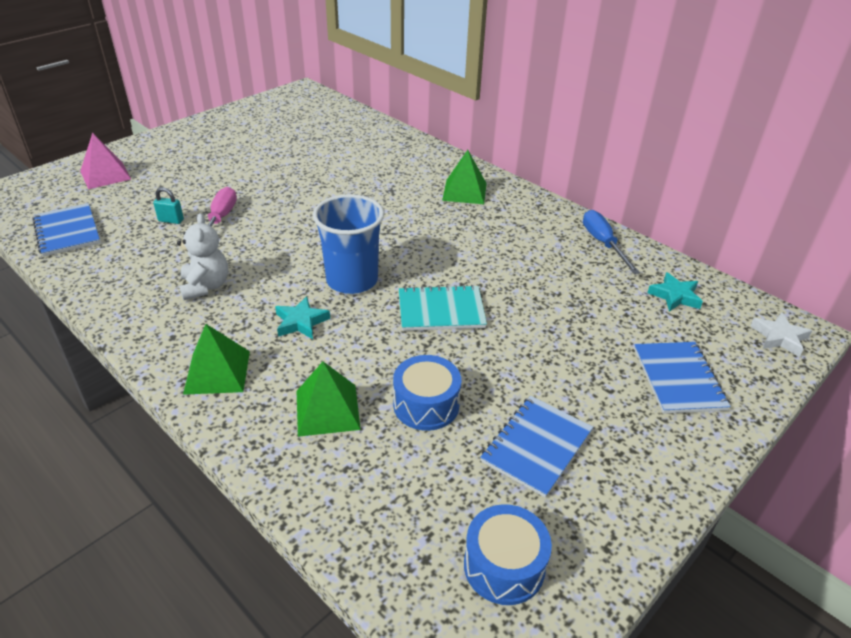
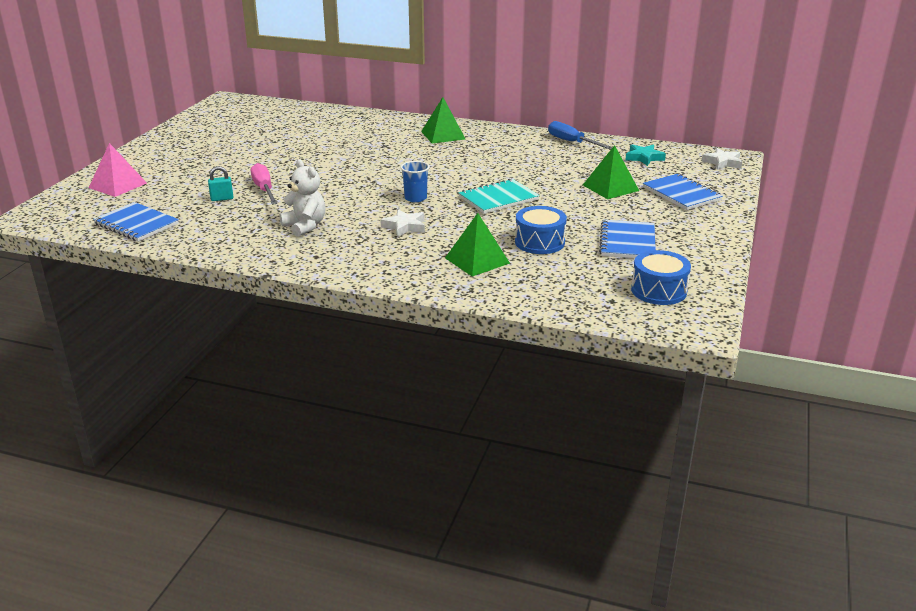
camera: 25 degrees left, 10 degrees down
(217, 372) = (375, 263): green pyramid -> green pyramid (610, 187)
(301, 322) = (405, 226): turquoise star -> white star
(352, 280) = (415, 198): blue cup -> blue cup, size x0.52

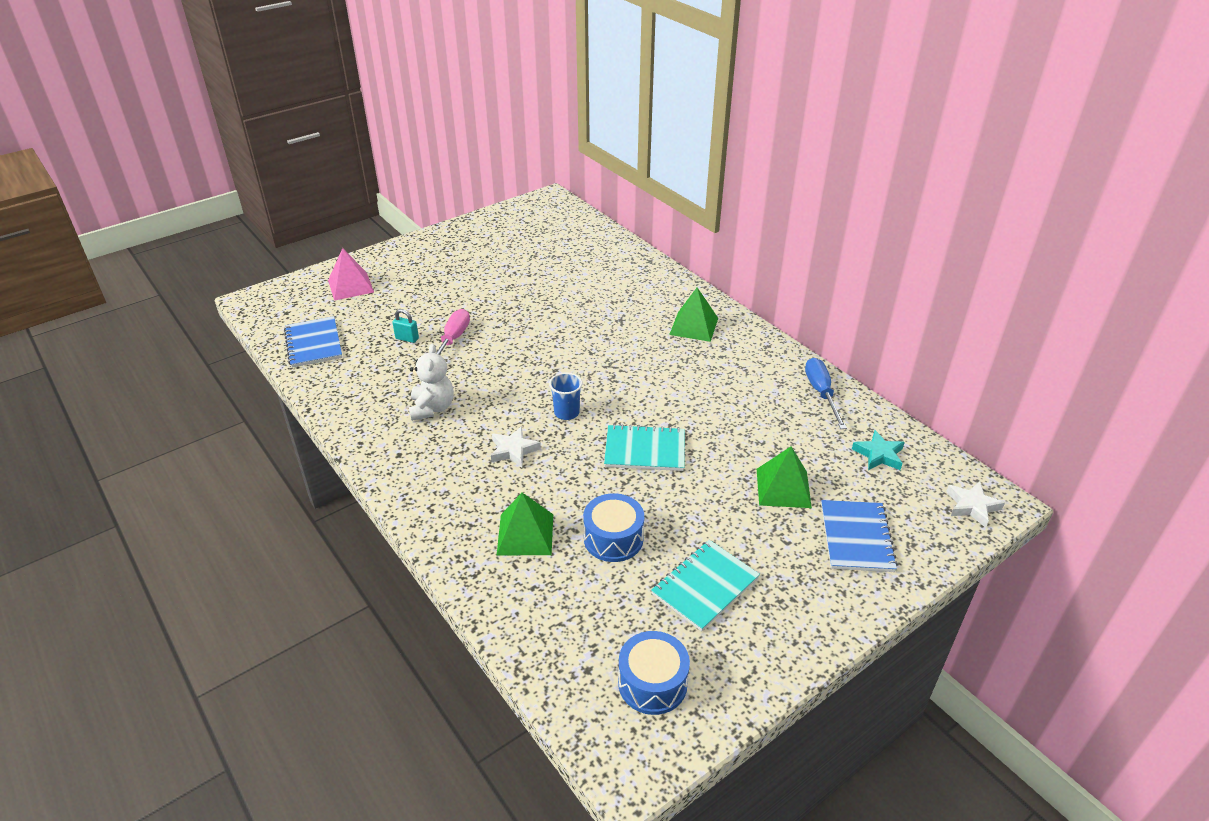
camera: 35 degrees right, 10 degrees up
(627, 242) = (705, 586): blue notebook -> turquoise notebook

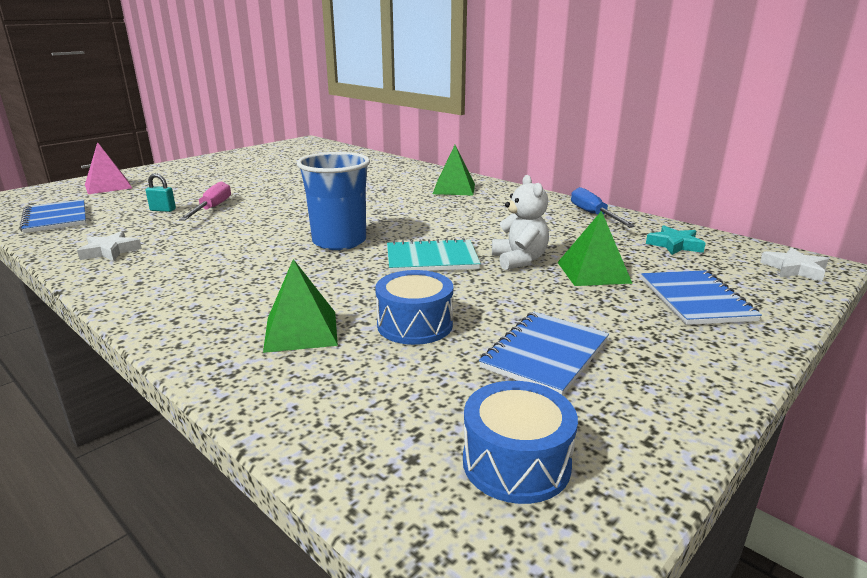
camera: 10 degrees left, 15 degrees down
(432, 408) = (185, 248): white teddy bear -> white teddy bear (519, 260)
(513, 450) = (281, 269): white star -> white star (110, 251)
(566, 412) = (339, 241): blue cup -> blue cup, size x1.93
(705, 586) = (545, 354): turquoise notebook -> blue notebook

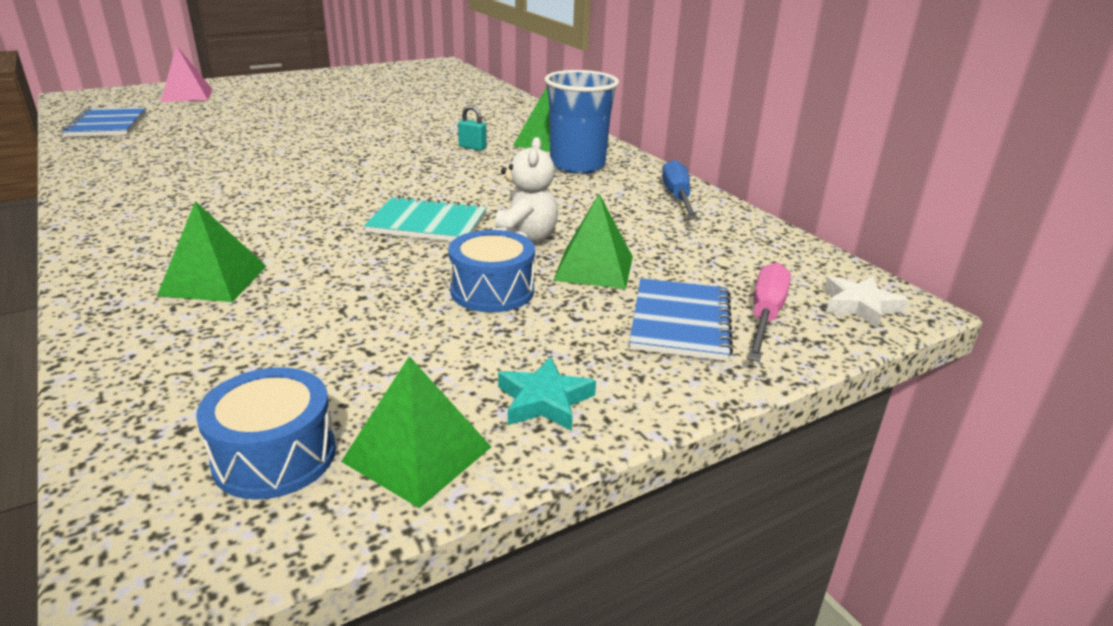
camera: 15 degrees right, 5 degrees up
(110, 251) = (122, 167): white star -> none
(163, 210) = (213, 128): turquoise padlock -> turquoise padlock (472, 147)
(212, 208) = (261, 133): pink screwdriver -> pink screwdriver (765, 316)
(339, 241) = (351, 189): blue cup -> blue cup (577, 165)
(415, 325) = (330, 294): blue drum -> blue drum (492, 291)
(545, 354) = (430, 352): blue notebook -> none
(625, 434) = (417, 454): none -> green pyramid
(674, 245) = (736, 250): turquoise star -> turquoise star (544, 401)

